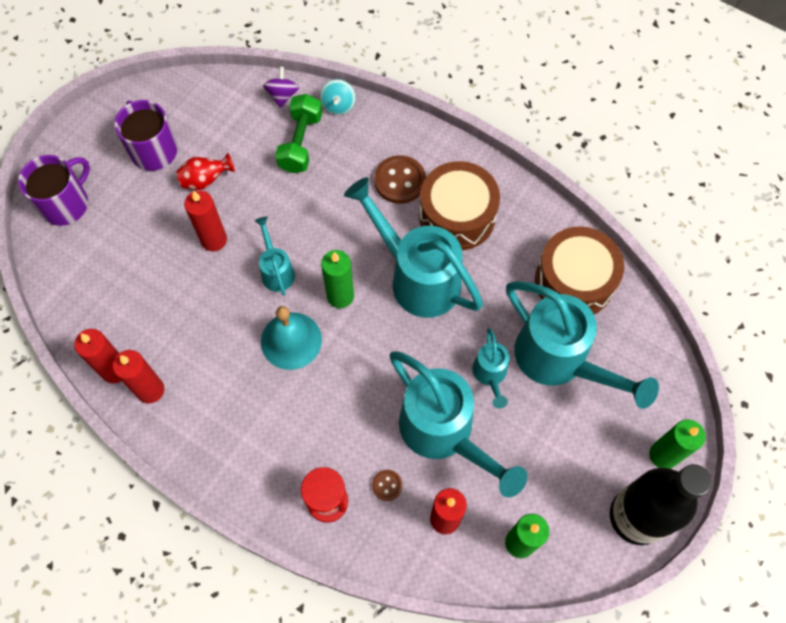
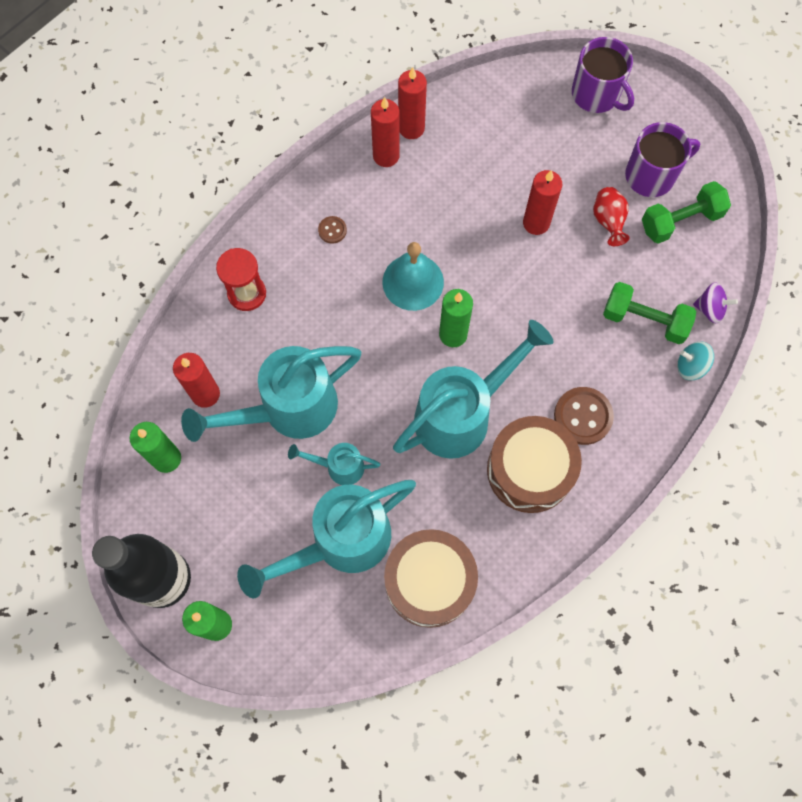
camera: 100 degrees right, 5 degrees up
(198, 123) = (680, 221): none -> green dumbbell
(276, 271) = (491, 277): turquoise watering can -> none
(387, 485) = (249, 348): brown button -> brown button (332, 230)

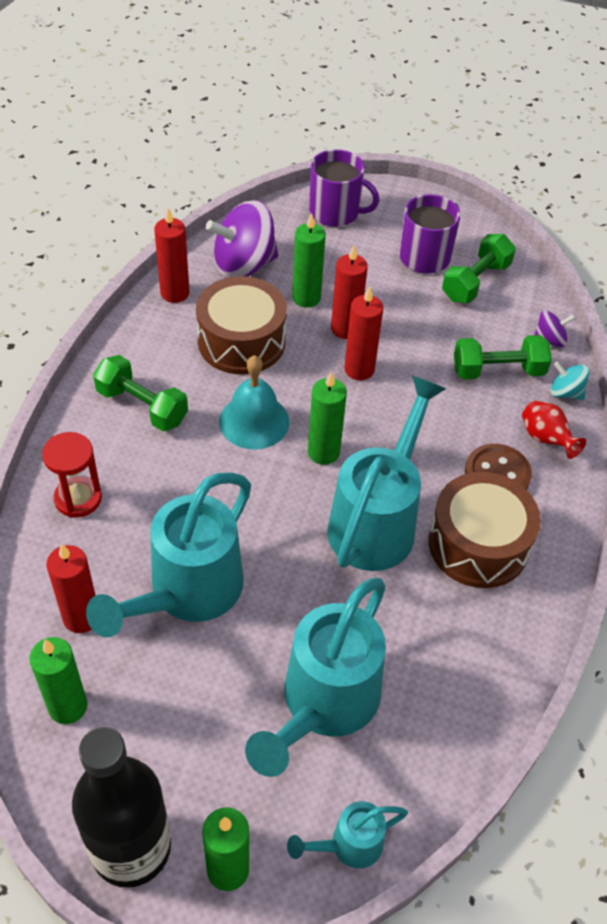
camera: 30 degrees left, 20 degrees down
(332, 230) = (142, 406): brown button -> green dumbbell
(339, 467) = (277, 627): turquoise watering can -> turquoise watering can (349, 845)
(386, 156) = (162, 324): red candle -> red candle (359, 369)
(429, 581) = (445, 700): brown drum -> brown drum (241, 341)
(484, 122) = (244, 265): none -> purple spinning top
(520, 177) = (306, 298): none -> green candle
(608, 222) = (411, 305): red vase -> red vase (545, 439)
(690, 366) = (565, 392): turquoise spinning top -> turquoise spinning top turned 45 degrees clockwise

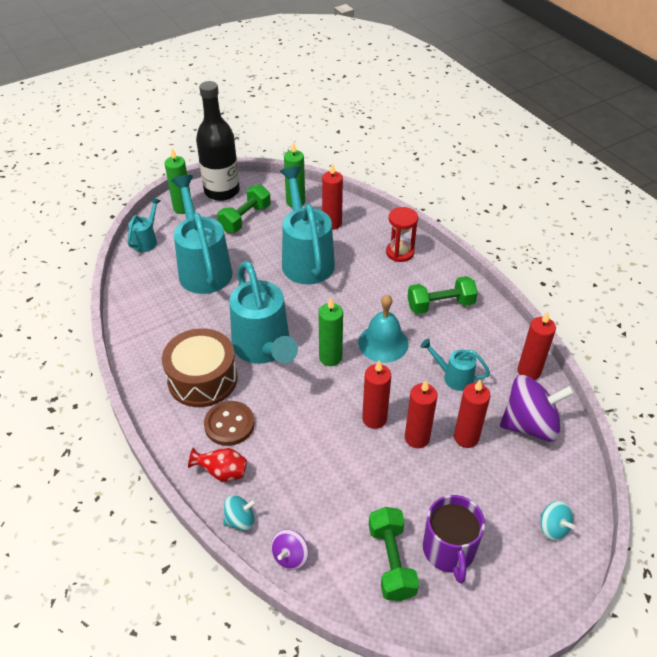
camera: 135 degrees right, 5 degrees down
(241, 341) = (454, 377): brown drum -> turquoise watering can
(244, 265) = (530, 425): purple spinning top -> purple spinning top turned 60 degrees clockwise
(306, 298) = (466, 437): green candle -> red candle
(335, 212) = (553, 528): purple mug -> turquoise spinning top
(498, 371) = (298, 496): green dumbbell -> green dumbbell (245, 218)

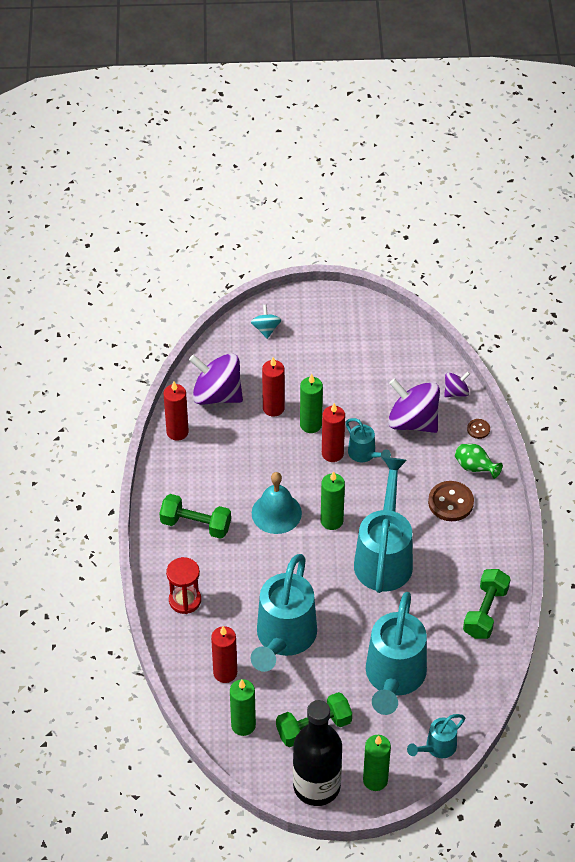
camera: 150 degrees left, 5 degrees up
(202, 379) = (453, 553): brown drum -> none
(222, 472) = (475, 468): red vase -> green vase
(240, 520) = (478, 429): turquoise spinning top -> brown button
(317, 494) = (413, 421): none -> purple spinning top
(391, 561) = (389, 359): green dumbbell -> green dumbbell (485, 612)
(417, 438) = (310, 425): red candle -> green candle
(449, 550) = (346, 348): purple mug -> none
(454, 377) = (242, 456): turquoise watering can -> turquoise watering can (364, 454)

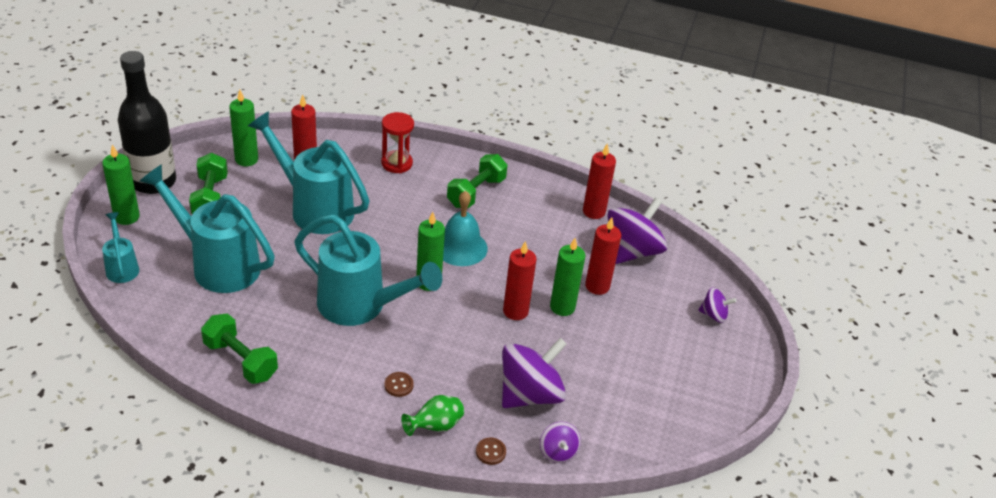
camera: 105 degrees right, 10 degrees down
(266, 329) = (713, 315): turquoise spinning top -> purple spinning top
(364, 454) = (502, 336): turquoise watering can -> none
(450, 502) = (398, 385): brown button -> brown button, size x0.52

